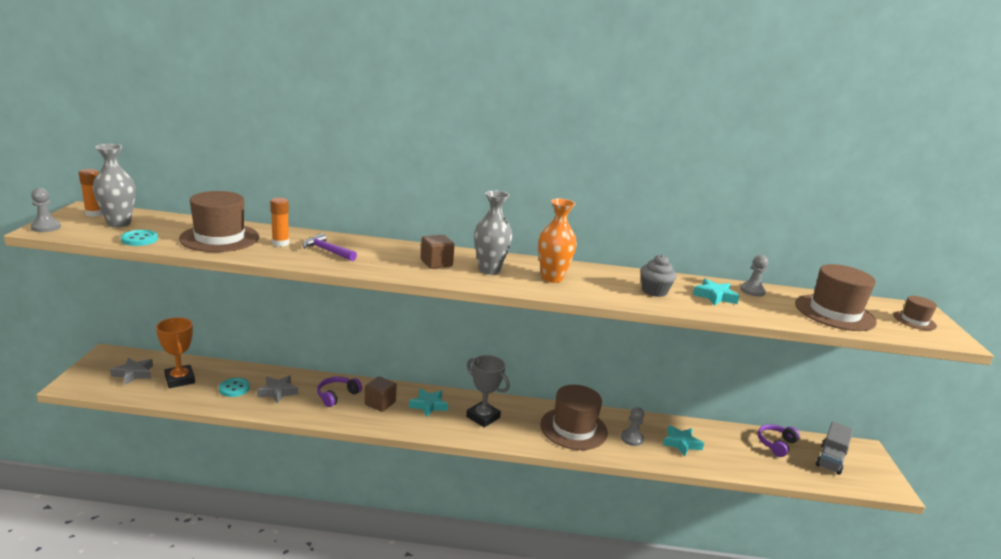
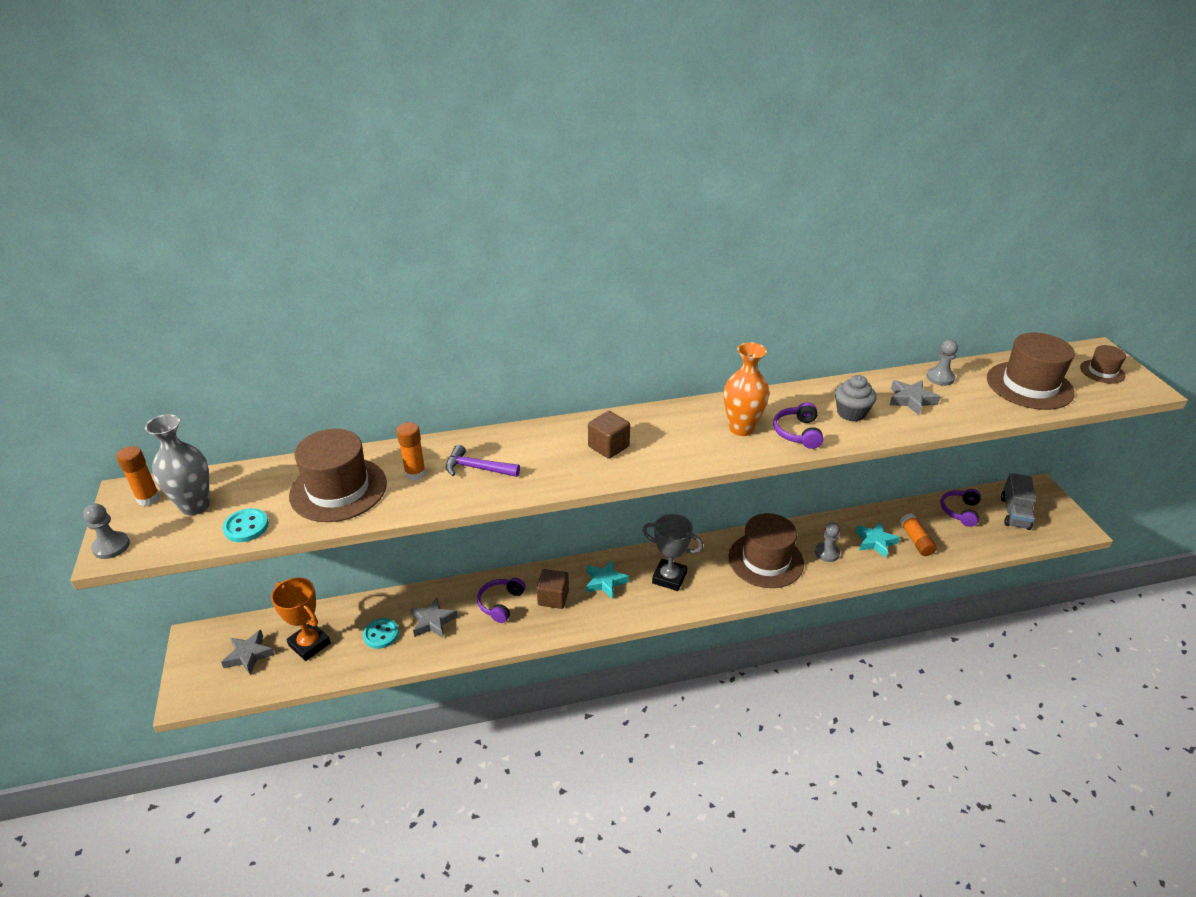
camera: 15 degrees left, 15 degrees up
(489, 270) = (670, 438): grey vase -> none
(597, 290) = (797, 433): none -> purple headphones
(714, 296) = (911, 400): turquoise star -> grey star
(721, 452) = (916, 540): none -> orange glue stick

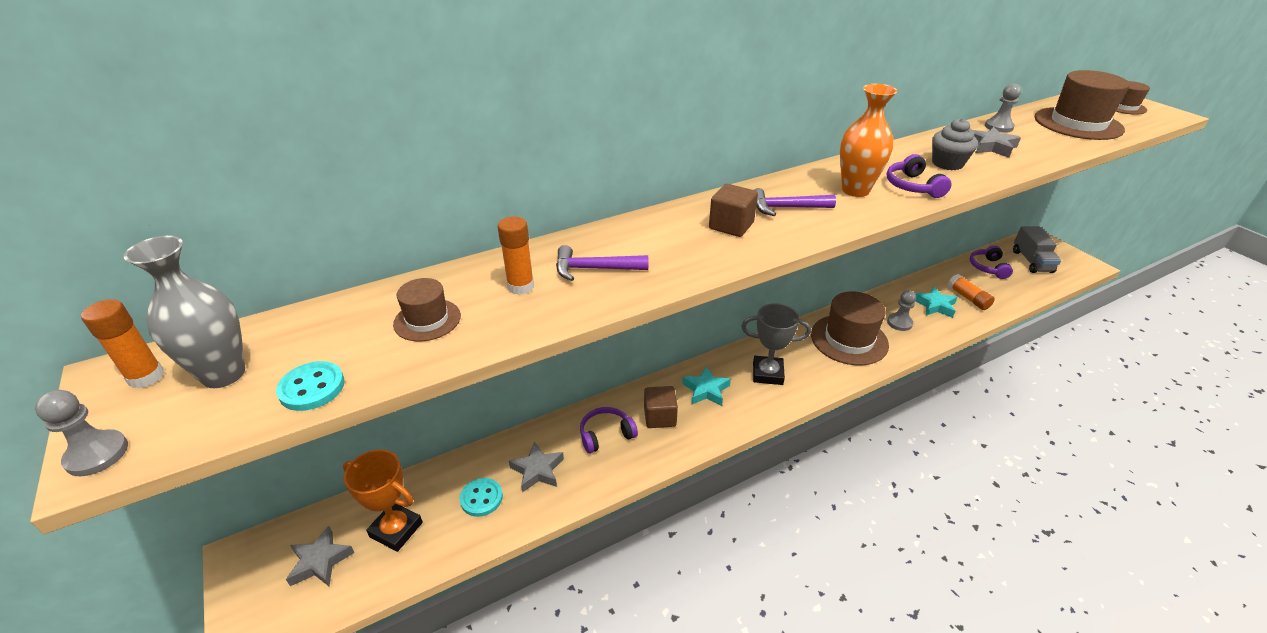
camera: 15 degrees left, 0 degrees up
(338, 489) = (427, 320): brown hat -> brown hat, size x0.52
(500, 603) = (606, 434): purple headphones -> purple headphones turned 60 degrees clockwise
(667, 436) = (786, 208): none -> purple hammer

